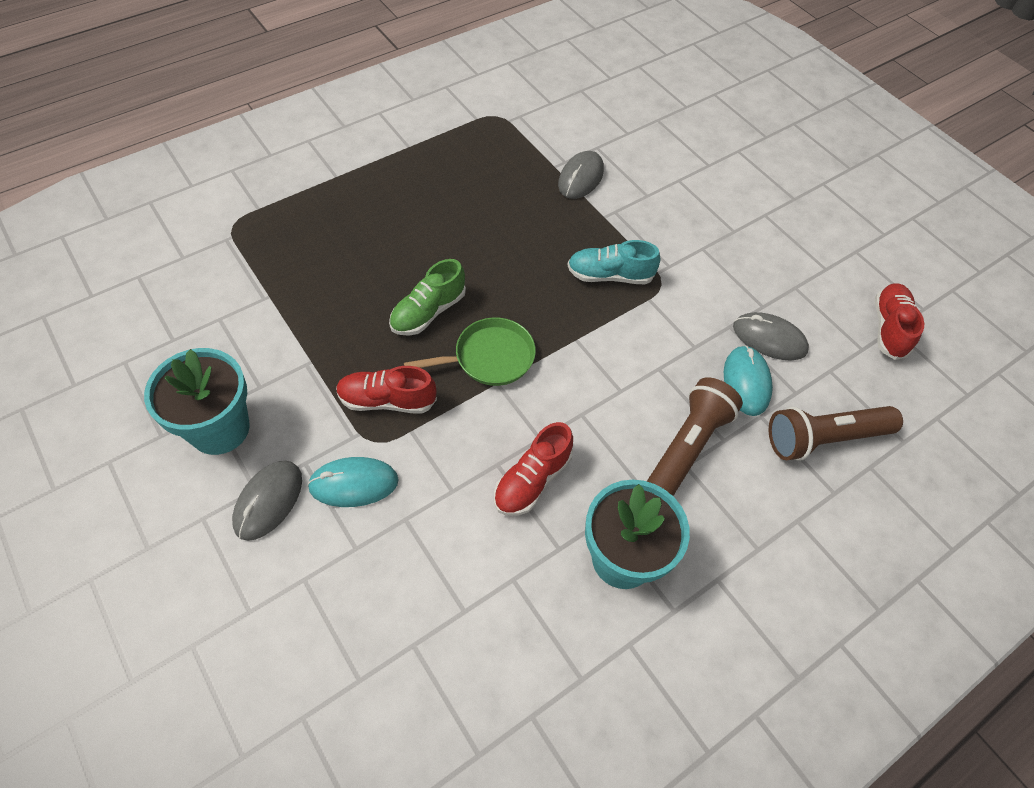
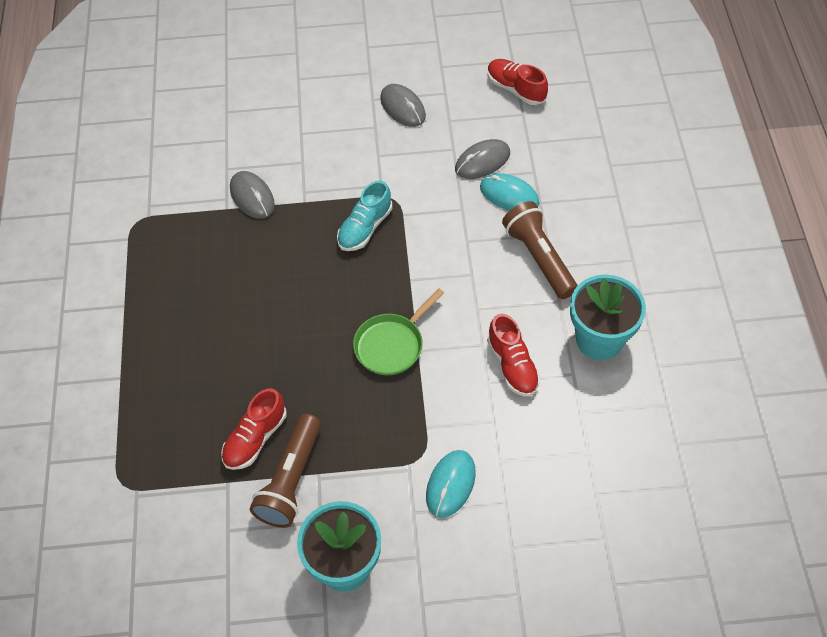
camera: 55 degrees left, 0 degrees up
(268, 501) = (433, 550): grey mouse -> grey mouse (403, 107)
(387, 400) = (389, 432): red shoe -> red shoe (255, 438)
(428, 312) = (321, 368): green shoe -> none
(489, 357) = (391, 345): green pan -> green pan turned 150 degrees counterclockwise
(824, 438) = (576, 177): brown flashlight -> brown flashlight (291, 480)

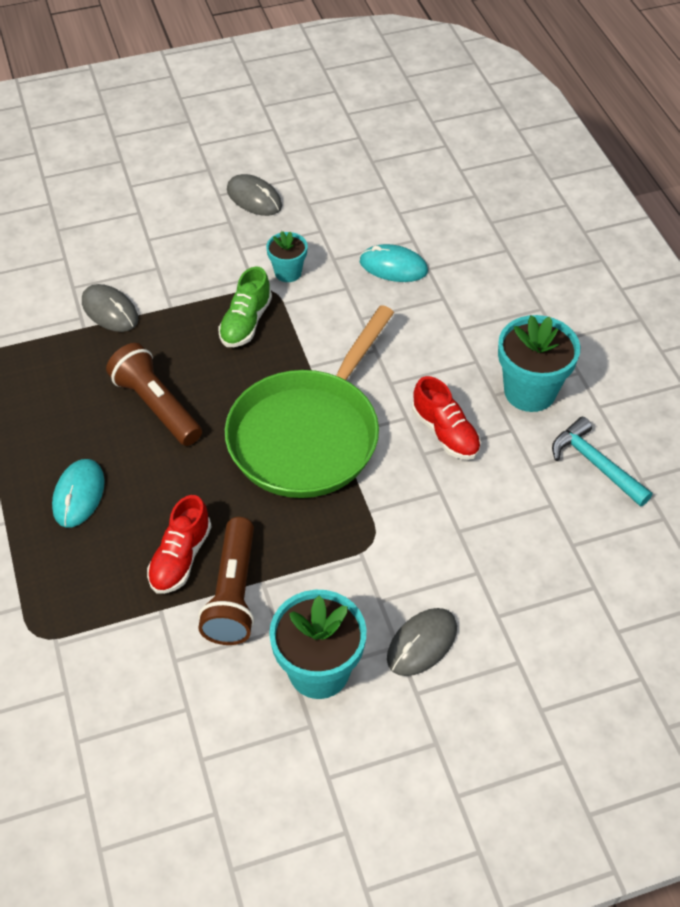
camera: 15 degrees left, 5 degrees down
(365, 228) = (246, 322): turquoise shoe -> green shoe
(391, 345) = (308, 435): green pan -> green pan, size x1.95
(414, 185) = (288, 272): none -> turquoise flower pot
(450, 484) = (413, 564): turquoise mouse -> turquoise mouse (79, 495)
(482, 161) = (355, 238): grey mouse -> grey mouse (422, 643)
(515, 89) = (371, 164): red shoe -> none
(539, 258) = (443, 323): brown flashlight -> brown flashlight (156, 406)
(639, 421) = (595, 464): none -> turquoise hammer

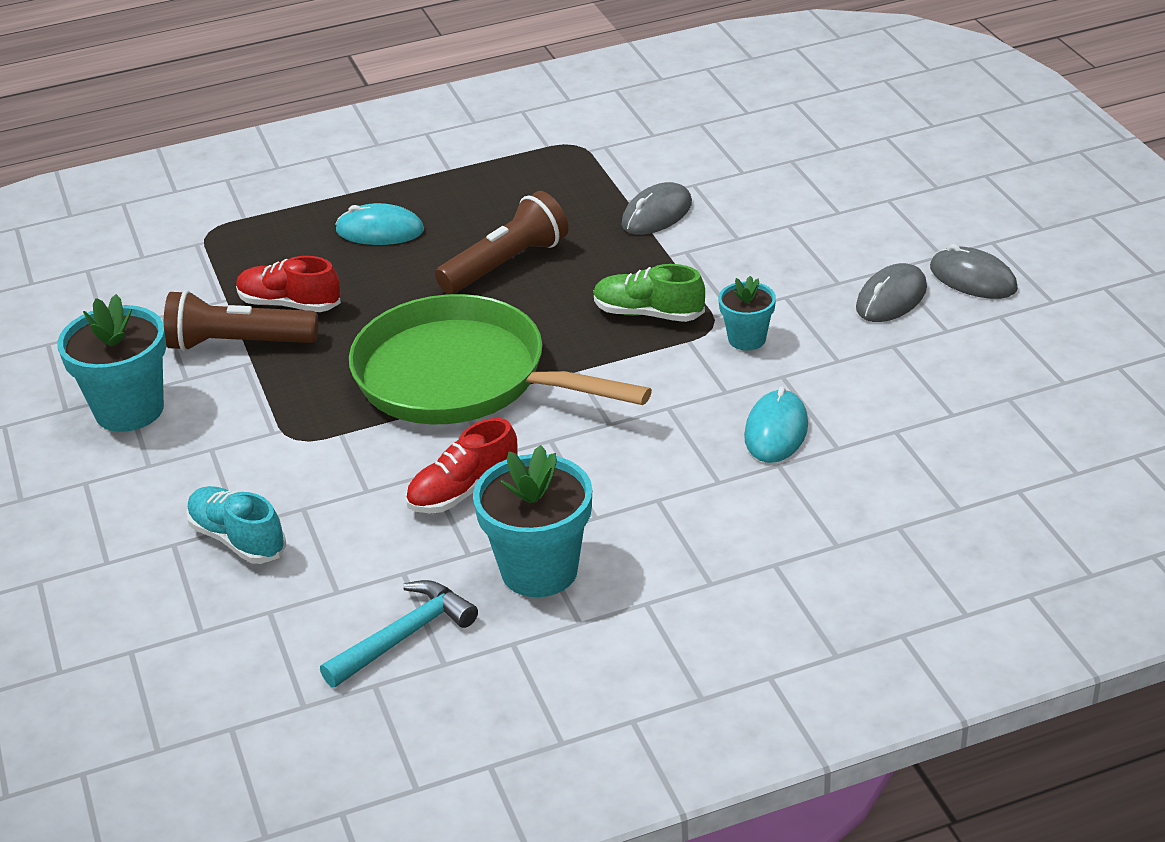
camera: 90 degrees right, 15 degrees down
(422, 643) = (147, 483): grey mouse -> grey mouse (973, 278)
(494, 571) = (238, 539): none -> turquoise shoe

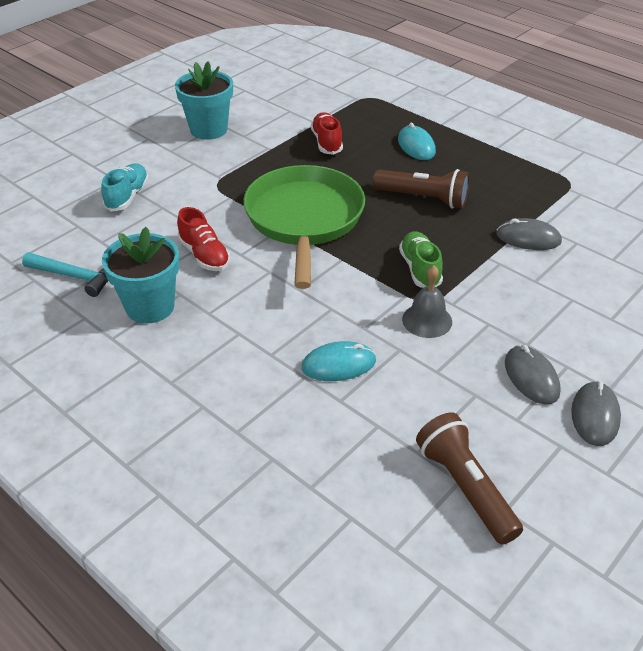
camera: 60 degrees right, 5 degrees up
(238, 344) = (282, 140): brown flashlight -> brown flashlight (465, 488)
(463, 491) = (204, 255): red shoe -> red shoe turned 150 degrees counterclockwise
(747, 339) = (427, 320): turquoise flower pot -> grey bell
(891, 298) = (531, 377): grey mouse -> grey mouse turned 60 degrees clockwise

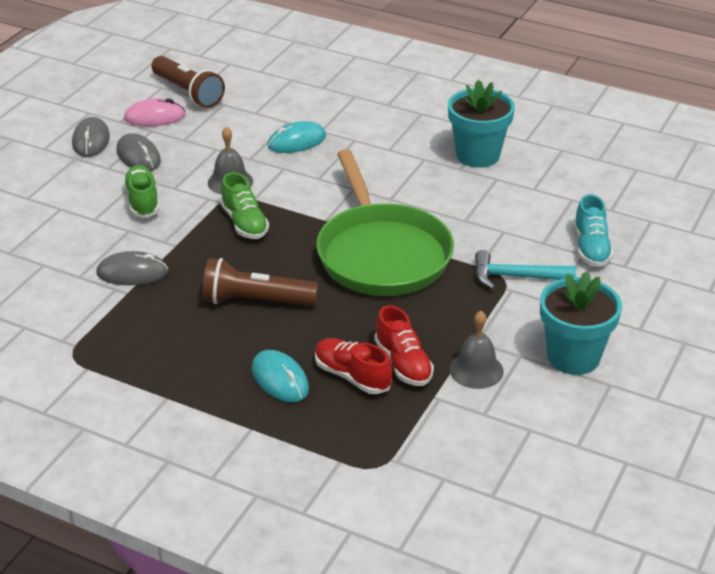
camera: 165 degrees right, 5 degrees down
(75, 276) = (565, 167): turquoise hammer -> turquoise hammer (516, 277)
(204, 255) = (461, 202): red shoe -> red shoe (352, 376)
(279, 132) = (476, 370): none -> grey bell
(513, 444) = (154, 117): none -> pink mouse
(523, 312) = (142, 201): none -> green shoe

